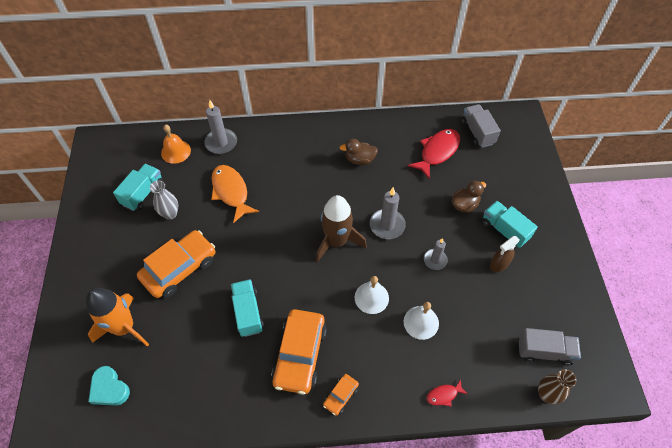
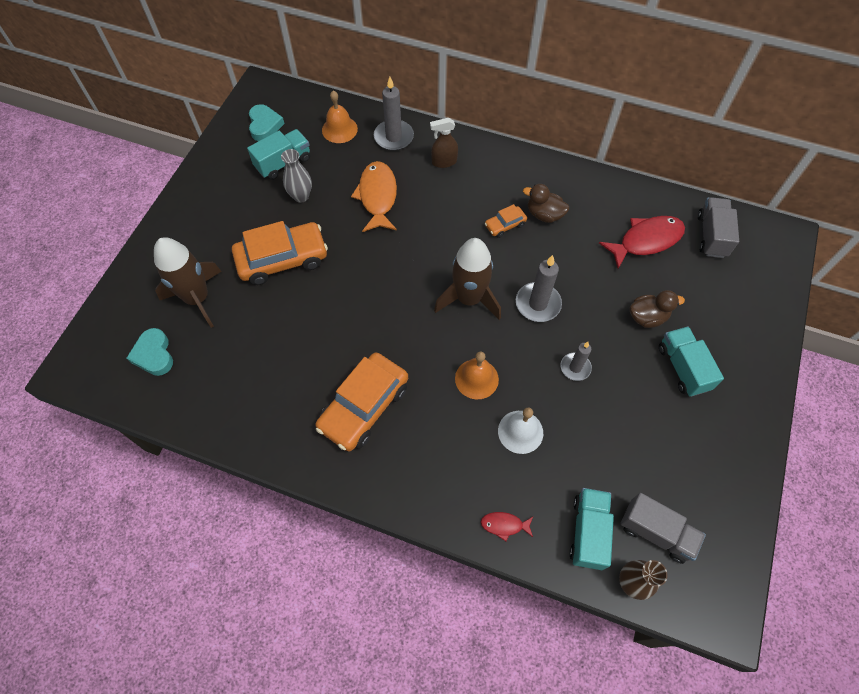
camera: 25 degrees right, 5 degrees up
(113, 169) = (264, 125): none -> turquoise heart
(124, 327) = (197, 298): orange rocket -> brown rocket
(248, 312) = (331, 337): turquoise truck -> turquoise truck (588, 532)
(340, 396) = (386, 471): orange car -> orange car (505, 225)
(371, 297) = (476, 379): white bell -> orange bell
(499, 264) = (653, 405): brown spray bottle -> brown spray bottle (444, 162)

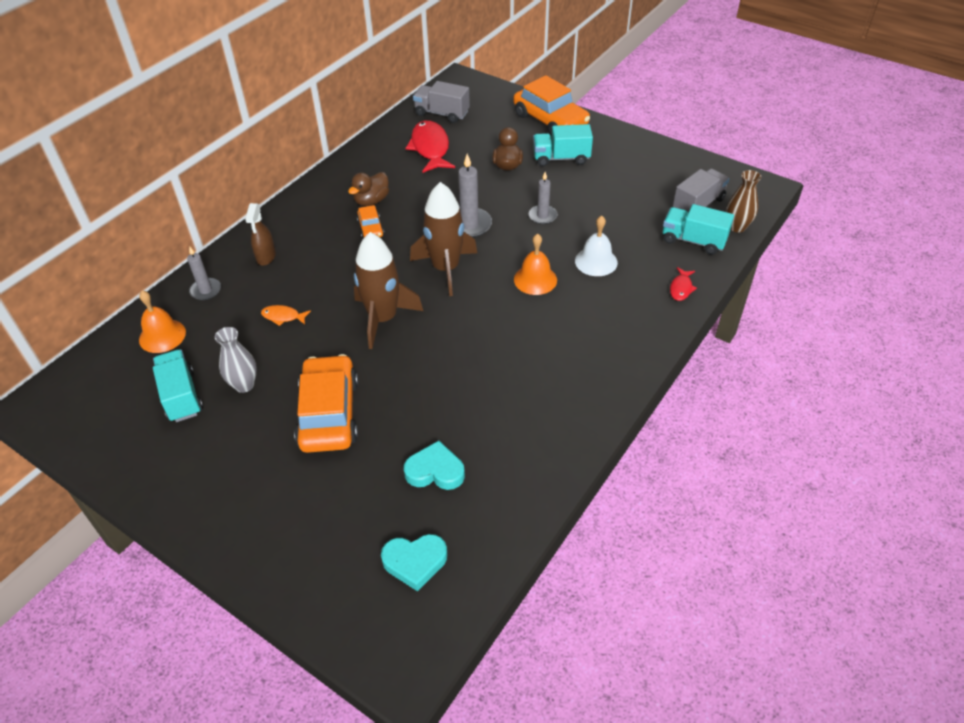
camera: 75 degrees left, 15 degrees down
(197, 298) = (348, 507): brown rocket -> brown rocket (383, 319)
(264, 125) = (105, 409): turquoise heart -> turquoise heart (435, 471)
(364, 406) = (542, 366): orange car -> orange car (550, 120)
(377, 197) = (283, 317): orange fish -> orange fish, size x0.49
(393, 137) = (206, 290): grey candle -> grey candle, size x0.64

